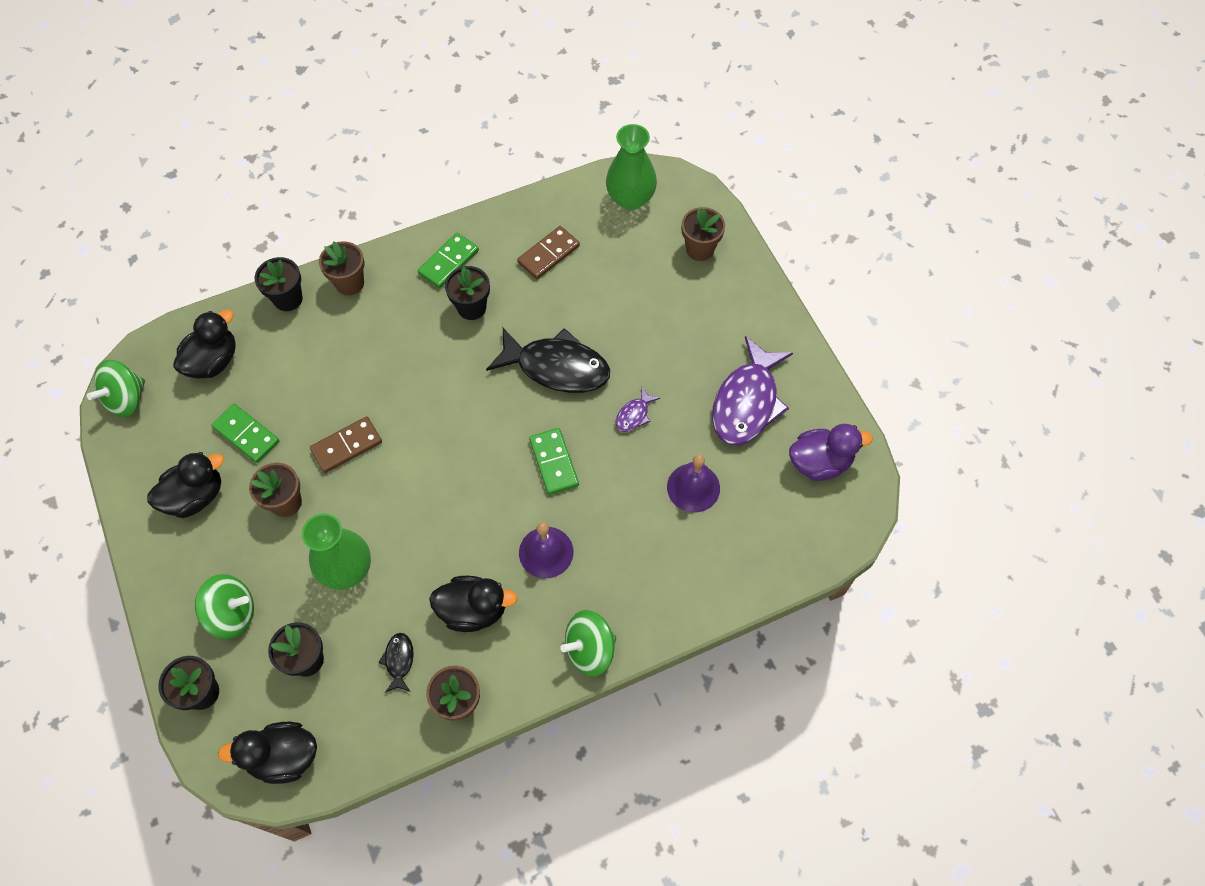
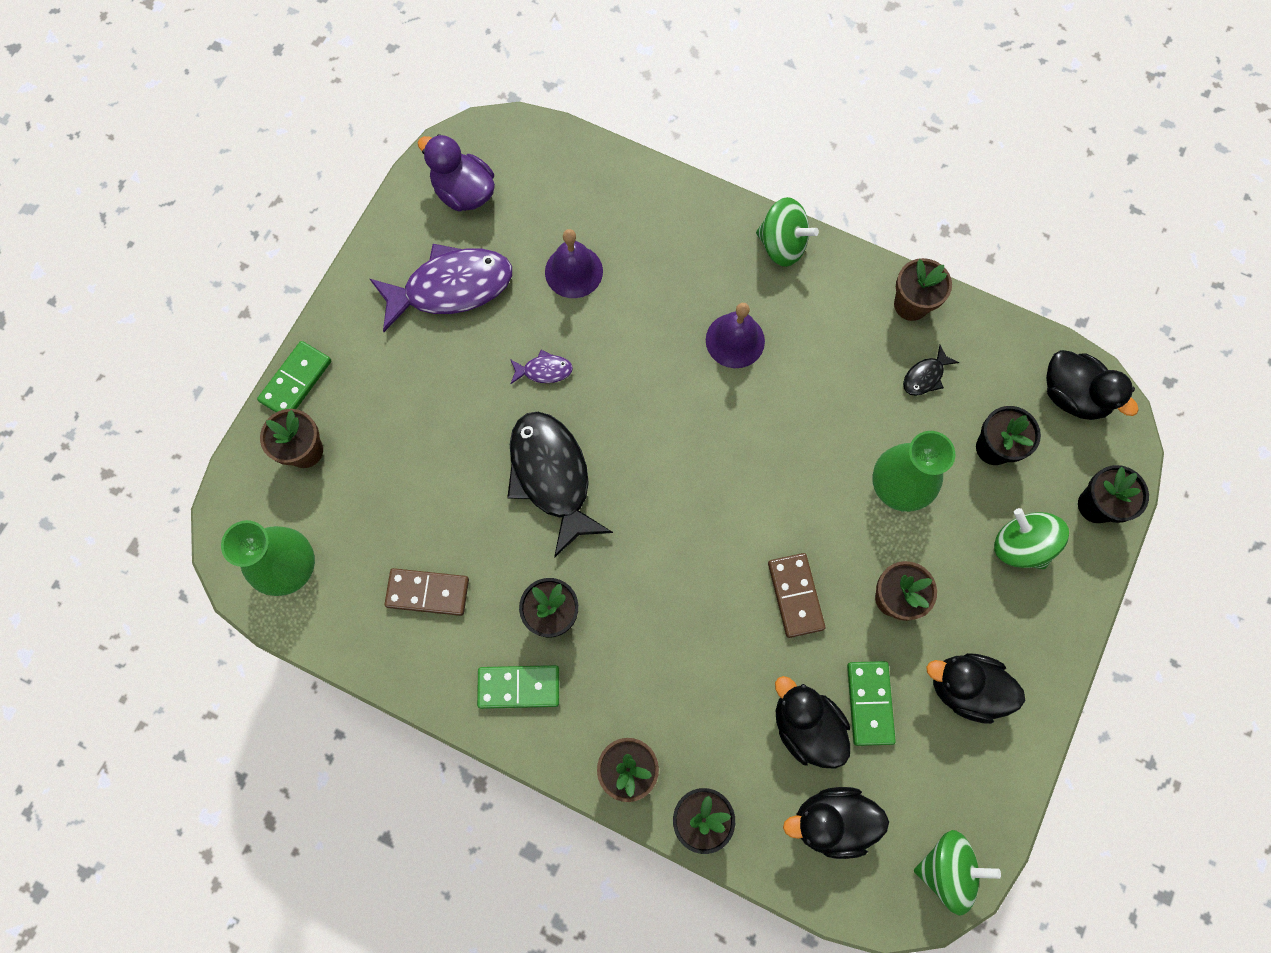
camera: 130 degrees left, 10 degrees up
(347, 446) = (795, 595): brown domino -> brown domino turned 60 degrees clockwise
(473, 610) = (834, 355): black duck -> black duck (806, 726)
(554, 462) = (649, 400): green domino -> green domino (296, 381)

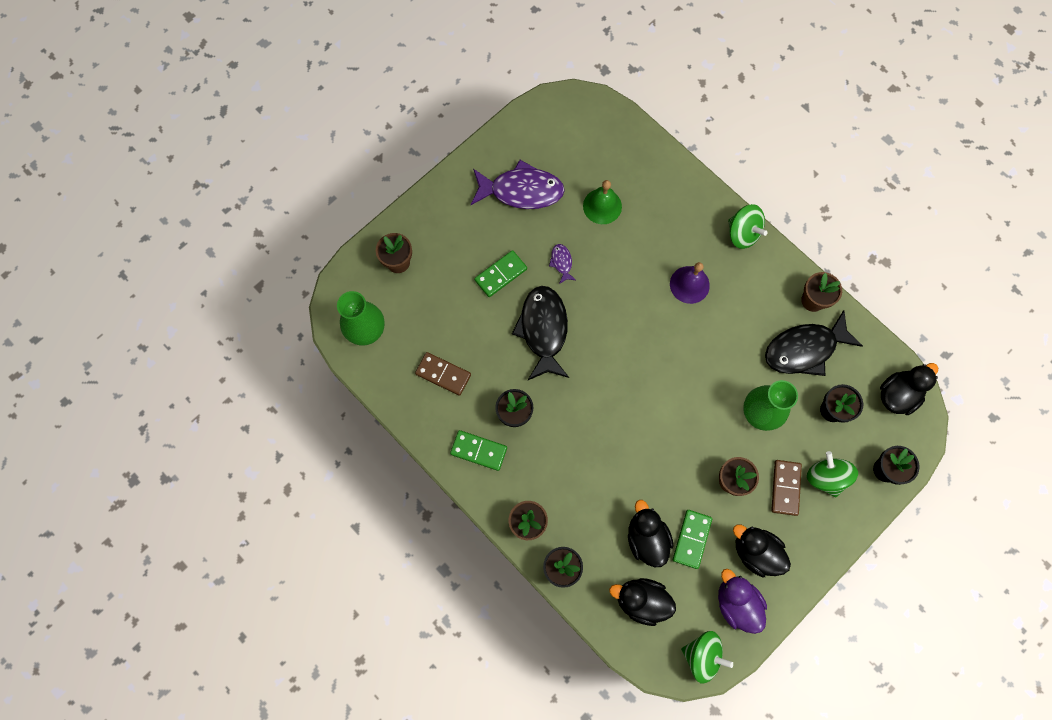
camera: 20 degrees right, 0 degrees up
(296, 381) = (406, 217): green domino -> green domino (500, 274)
(464, 192) = (550, 132): purple duck -> purple duck (736, 603)
(544, 370) = (561, 262): purple fish -> purple fish turned 120 degrees counterclockwise
(573, 271) = (602, 206): purple bell -> green bell
(795, 595) = (669, 457): brown domino -> brown domino (785, 488)
(925, 376) = (804, 349): black fish -> black fish, size x2.28
(1072, 395) = (897, 395): black duck -> black duck turned 105 degrees counterclockwise

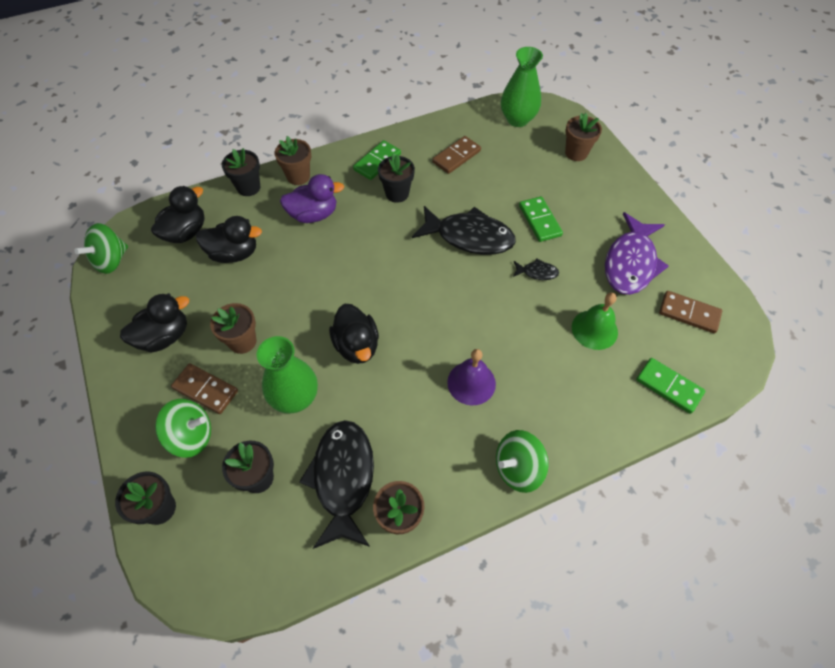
camera: 110 degrees right, 15 degrees down
(557, 140) = (689, 313): none -> brown domino
(561, 262) = (537, 272): purple fish -> black fish
(692, 539) = (210, 288): green domino -> green domino (668, 386)
(736, 603) = (132, 303): purple duck -> purple duck (313, 214)
(897, 395) = (234, 570): black duck -> black duck (357, 345)

